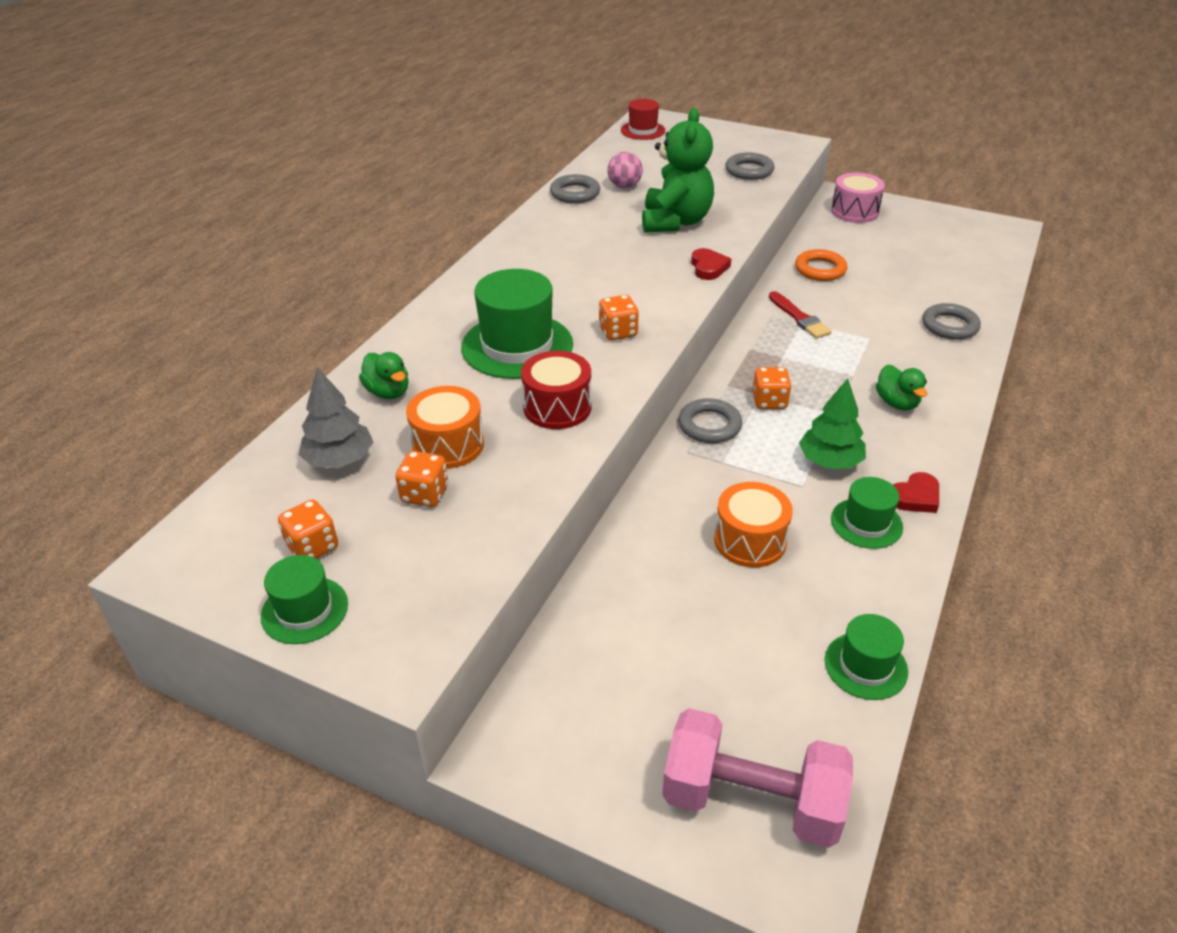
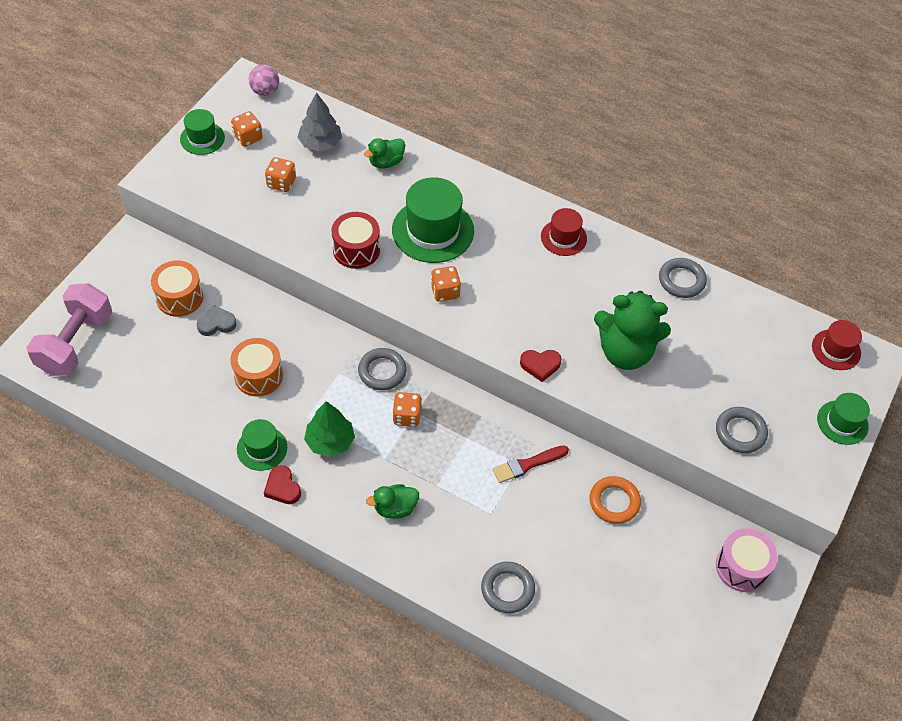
camera: 90 degrees right, 15 degrees up
(448, 445) = (326, 193): orange drum -> orange drum (179, 297)
(522, 256) = (563, 237): none -> red hat
(624, 186) = (698, 320): pink ball -> pink ball (265, 91)
(666, 601) = (216, 323): none -> grey heart
(865, 666) = (144, 416): green hat -> green hat (842, 422)

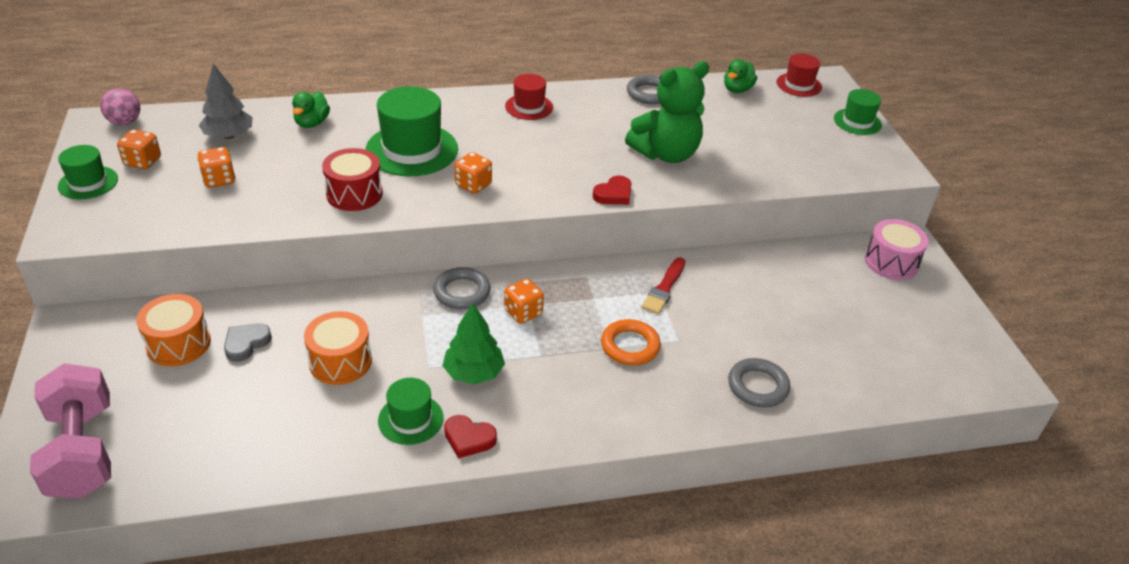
camera: 40 degrees left, 15 degrees down
(395, 508) = (594, 388): green duck -> green duck (737, 89)
(614, 502) = (758, 274): orange ring -> orange ring (630, 346)
(740, 432) = (806, 160): grey ring -> none

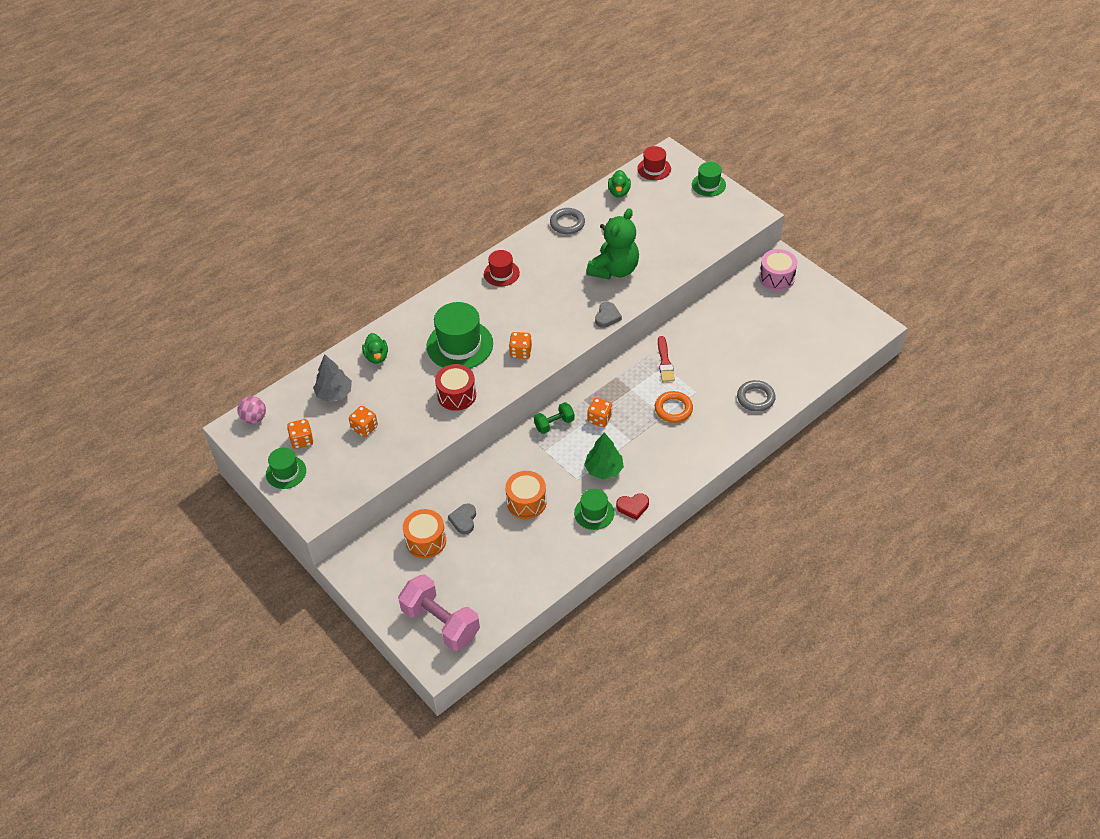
camera: 25 degrees left, 10 degrees up
(462, 292) = (554, 424): grey ring -> green dumbbell
(614, 194) = (607, 317): red heart -> grey heart

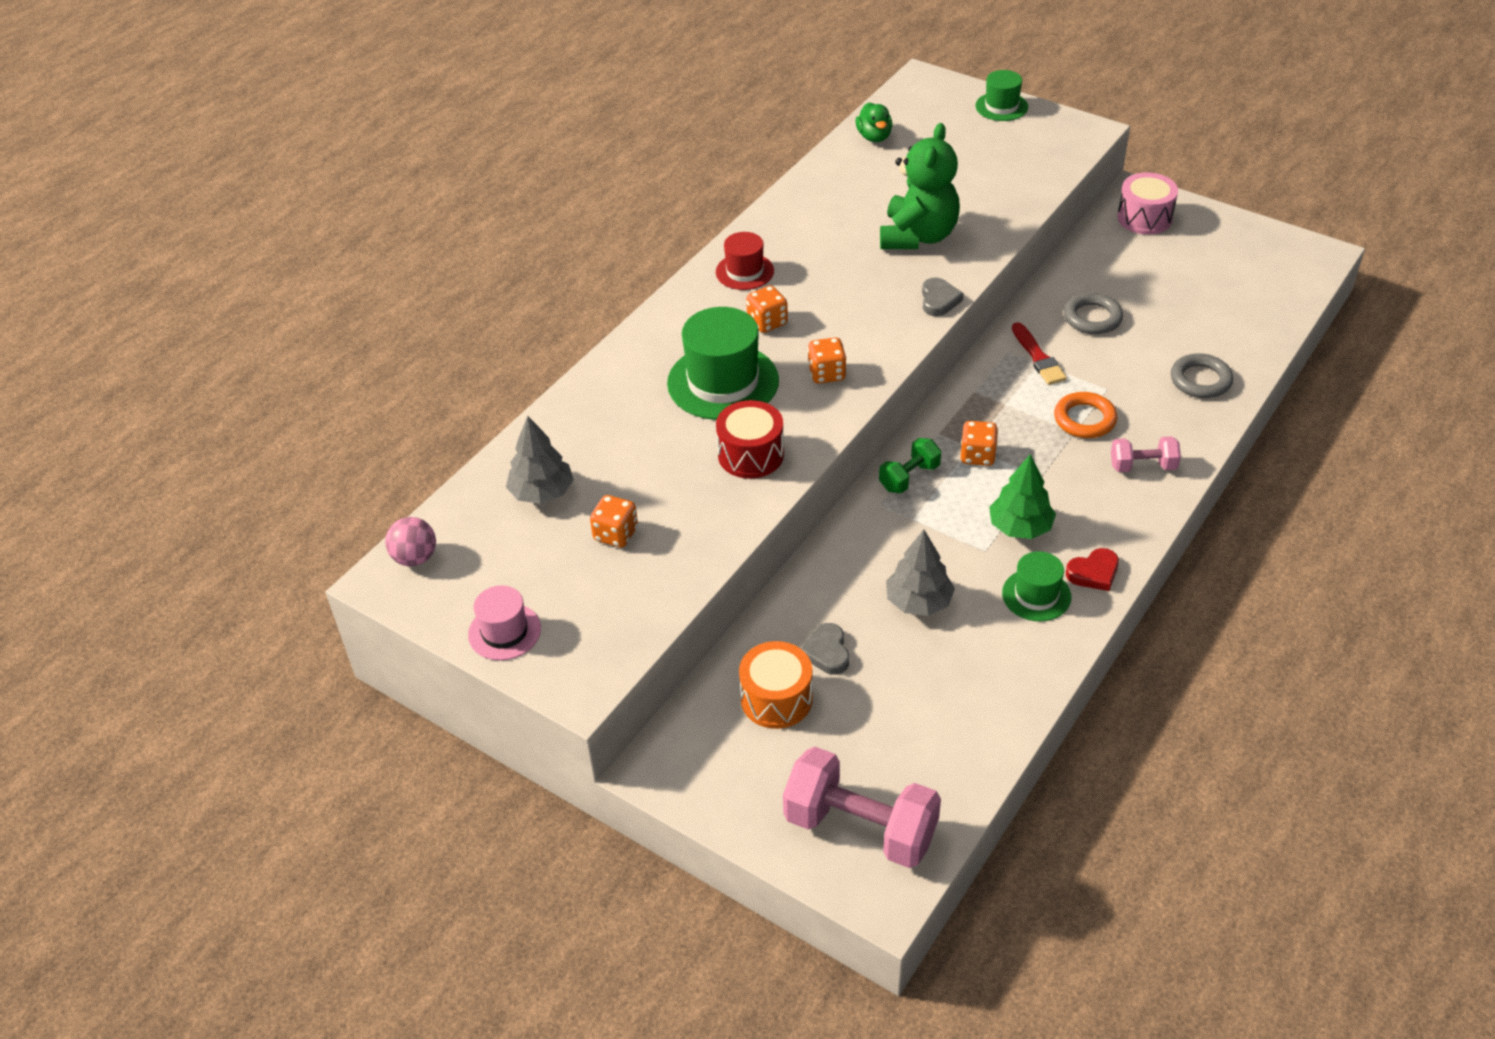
camera: 15 degrees left, 5 degrees down
(286, 472) = (504, 632): green hat -> pink hat
(302, 440) = (514, 575): orange dice -> orange dice (767, 322)
(376, 357) = (592, 424): green duck -> none
(526, 502) = (918, 602): orange drum -> grey tree
(567, 223) = (816, 189): grey ring -> grey ring (1092, 318)
(654, 169) = (911, 100): red hat -> none
(693, 447) = (1142, 466): none -> pink dumbbell

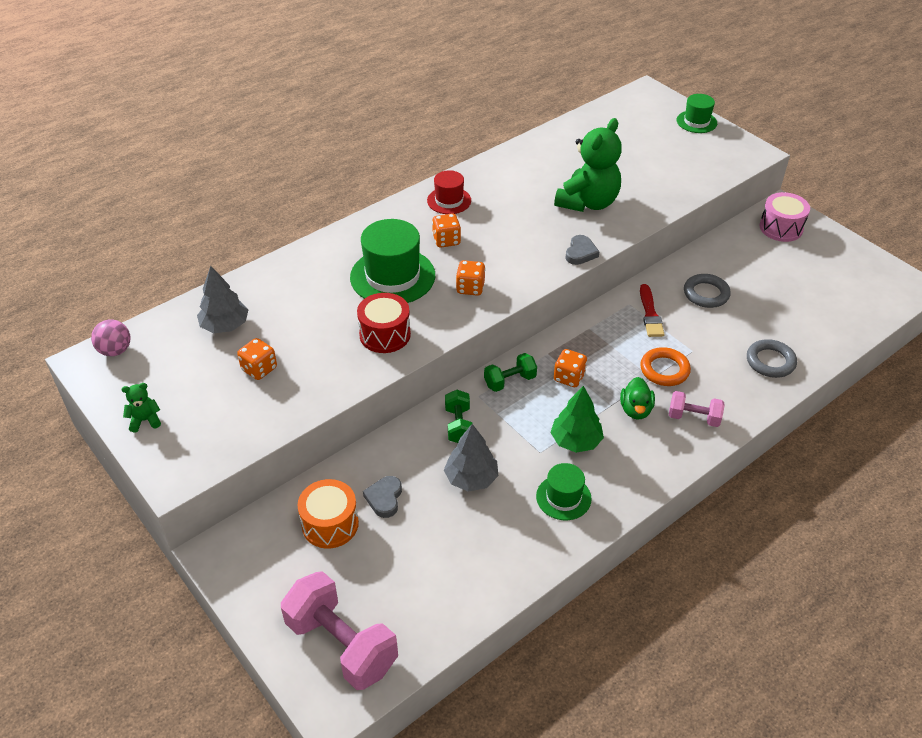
camera: 15 degrees right, 0 degrees up
(504, 632) = (145, 420): pink hat -> green teddy bear
(873, 544) = (459, 425): none -> green dumbbell
(874, 137) = (591, 125): green duck -> green duck (635, 410)
(1093, 573) = (616, 492): red heart -> none

